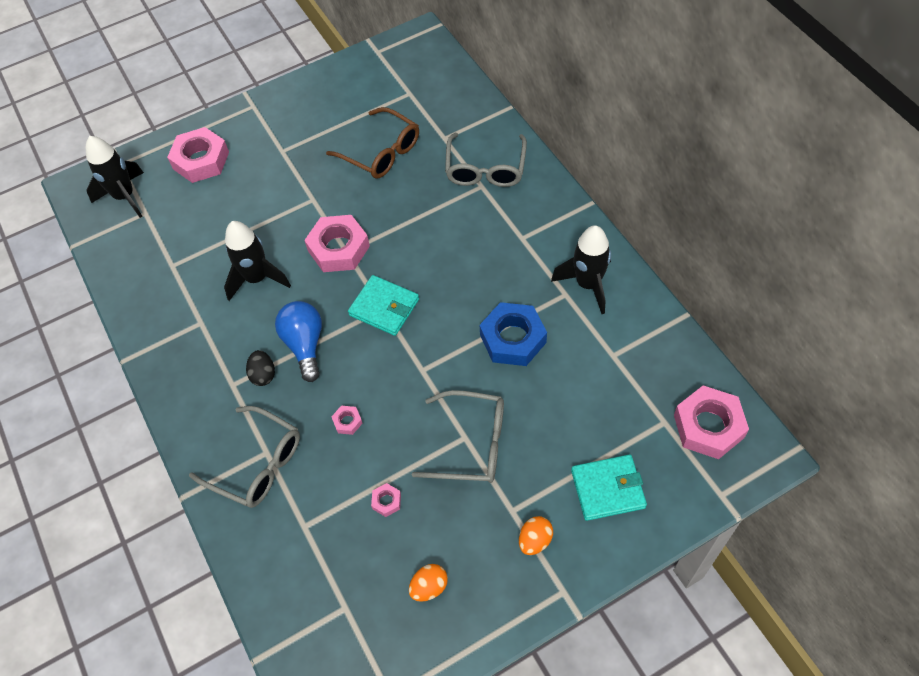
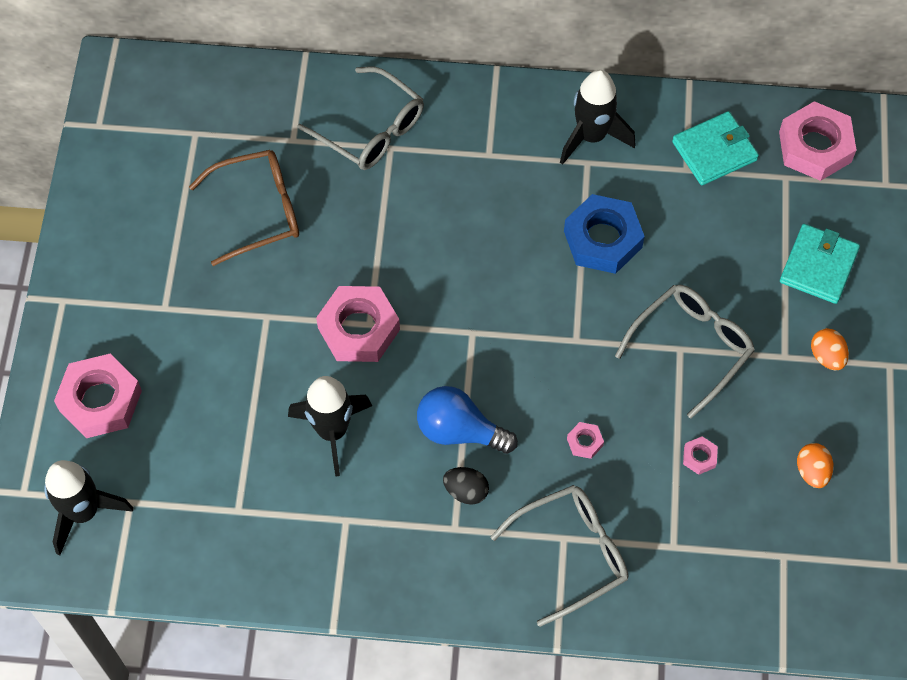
camera: 60 degrees left, 5 degrees up
(384, 307) = (473, 330): turquoise wallet -> turquoise wallet (714, 151)

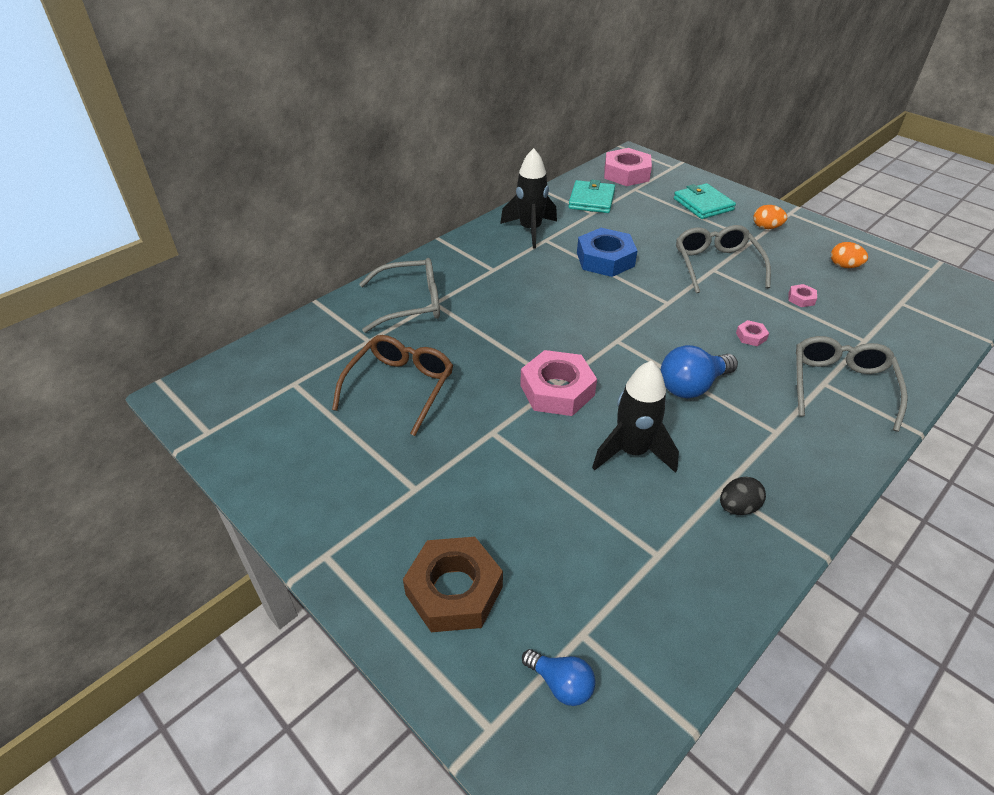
camera: 50 degrees left, 20 degrees down
(83, 512) = (561, 683): black rocket -> blue light bulb
(100, 400) = (454, 590): pink nut -> brown nut
(466, 491) = (747, 409): black egg -> black egg (737, 507)

